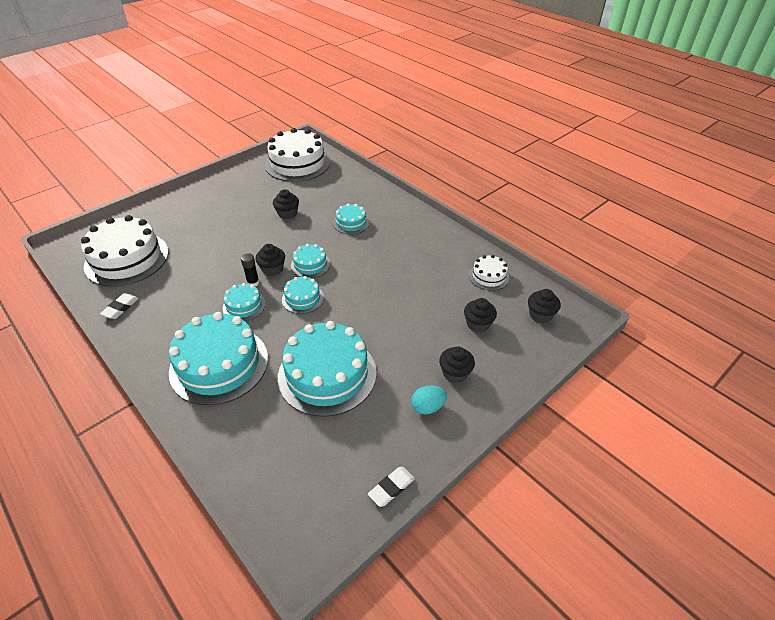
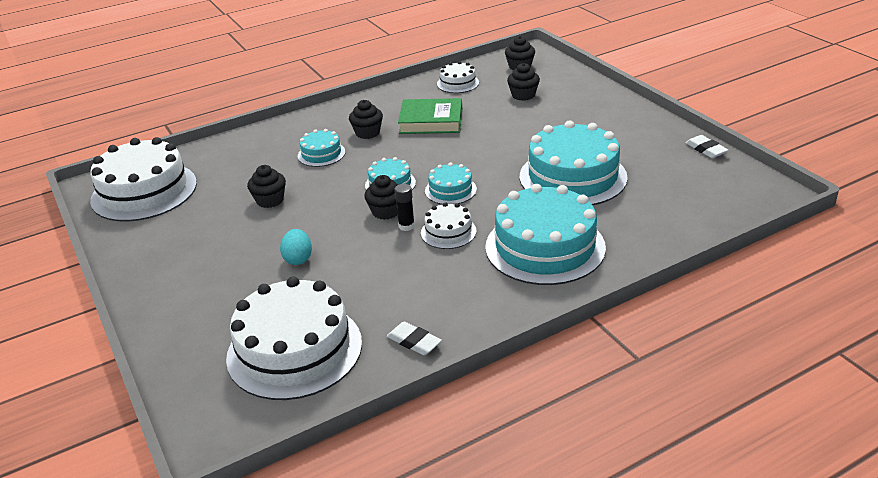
camera: 75 degrees left, 10 degrees down
(244, 306) = (448, 232): turquoise cake -> white cake
(412, 270) = (431, 121): none -> green book
(428, 407) = (621, 127): turquoise egg -> turquoise egg (298, 259)
(455, 373) = (583, 111): black cupcake -> black cupcake (367, 133)

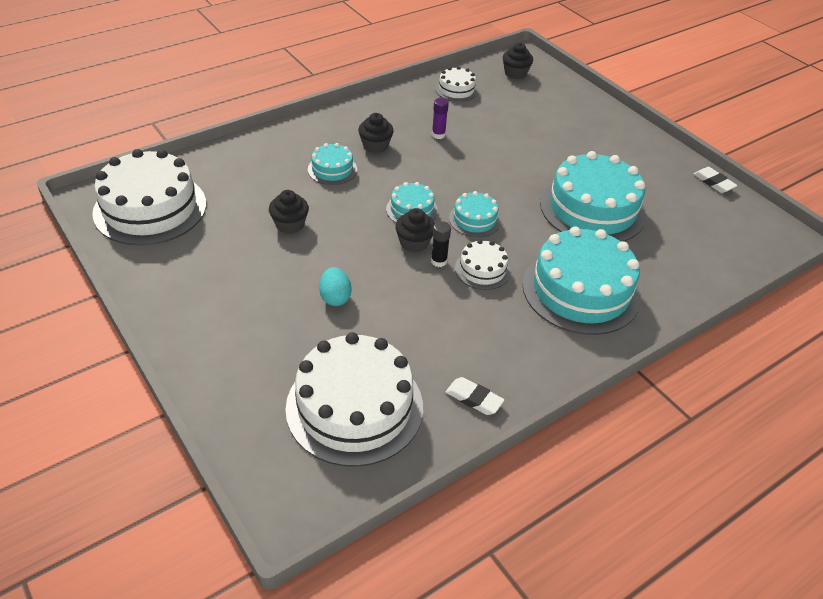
camera: 10 degrees left, 10 degrees up
(431, 121) = (438, 135): green book -> purple glue stick
(523, 95) = (525, 108): black cupcake -> none

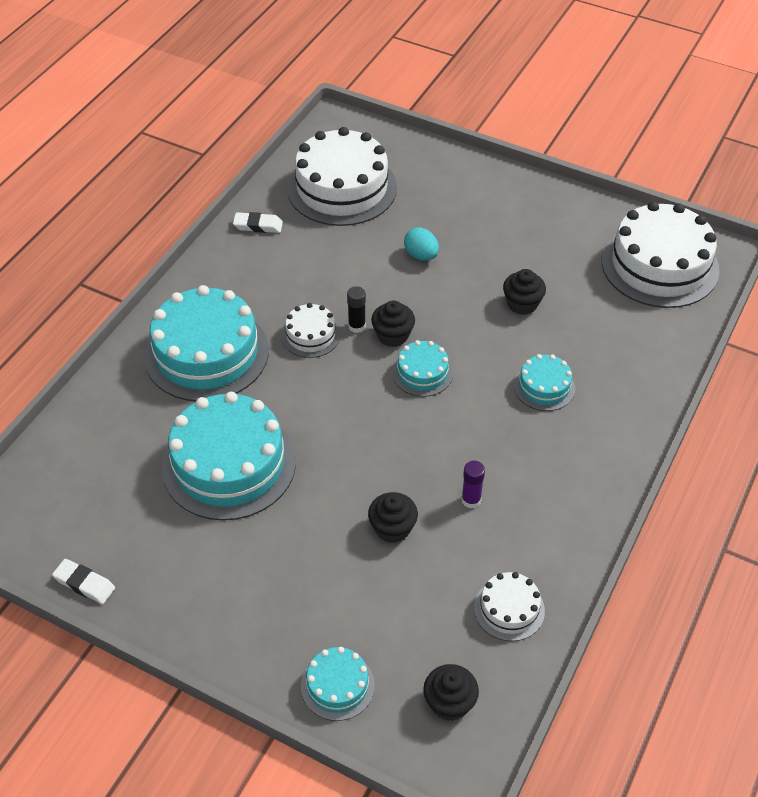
camera: 155 degrees right, 5 degrees up
(375, 146) = (528, 444): black cupcake -> black cupcake (392, 528)
(474, 219) = (351, 390): turquoise cake -> turquoise cake (337, 685)

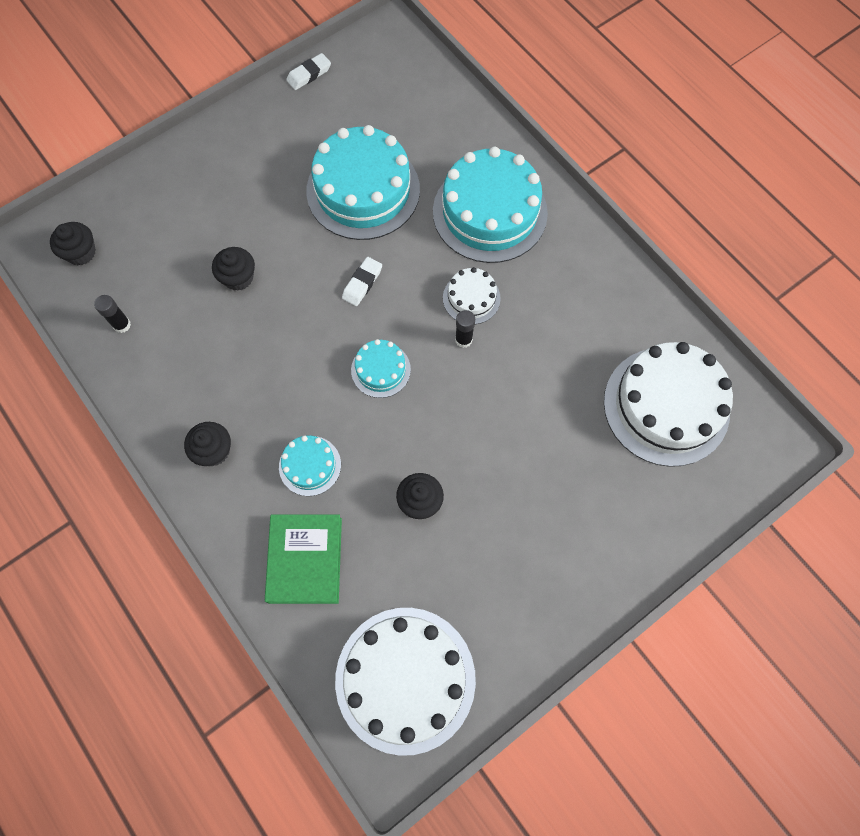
camera: 115 degrees right, 20 degrees up
(258, 226) = (638, 307): white eraser -> white eraser (362, 283)
(337, 685) = (138, 192): turquoise cake -> none
(393, 335) = (437, 365): black cupcake -> black cupcake (214, 450)
(421, 255) = (531, 438): turquoise egg -> none
(471, 500) = (229, 345): purple glue stick -> none
(509, 609) = (122, 325): white cake -> black glue stick
(623, 357) = (305, 560): none -> green book

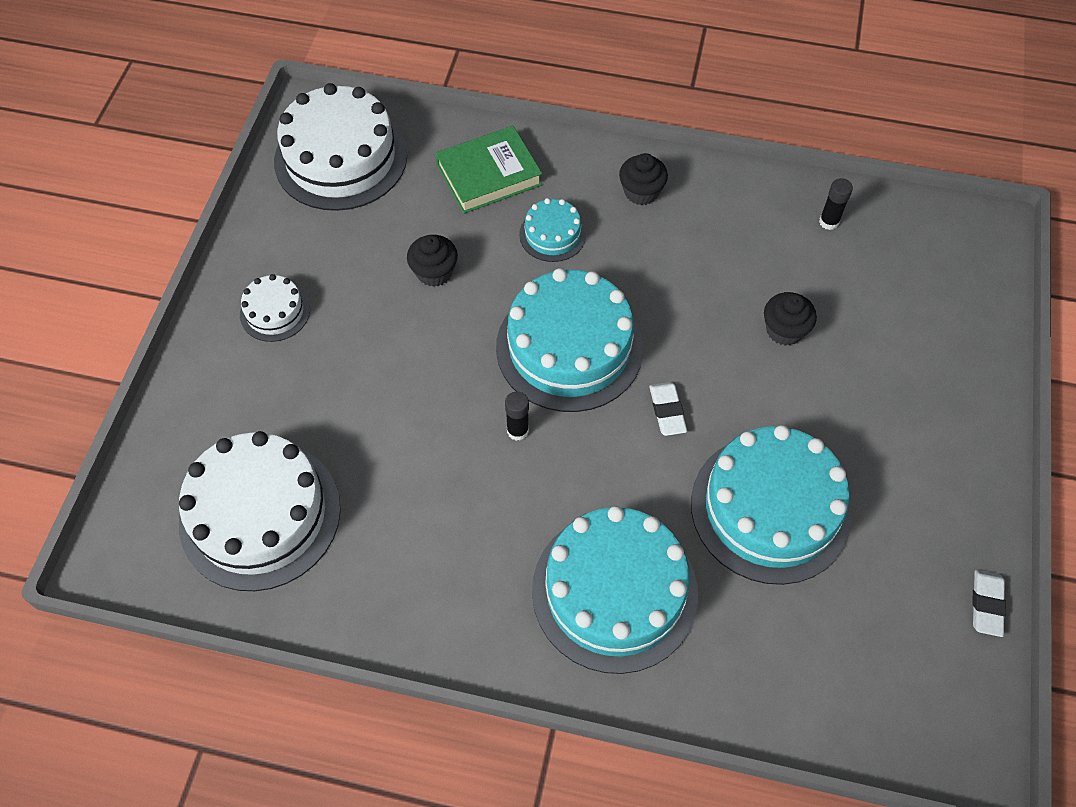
camera: 140 degrees right, 10 degrees down
(81, 252) = (941, 248): black cupcake -> none
(305, 560) = (489, 175): green book -> green book turned 75 degrees counterclockwise
(380, 370) = (569, 347): turquoise cake -> turquoise cake, size x2.07
(471, 298) = (547, 477): white cake -> white cake (275, 312)

